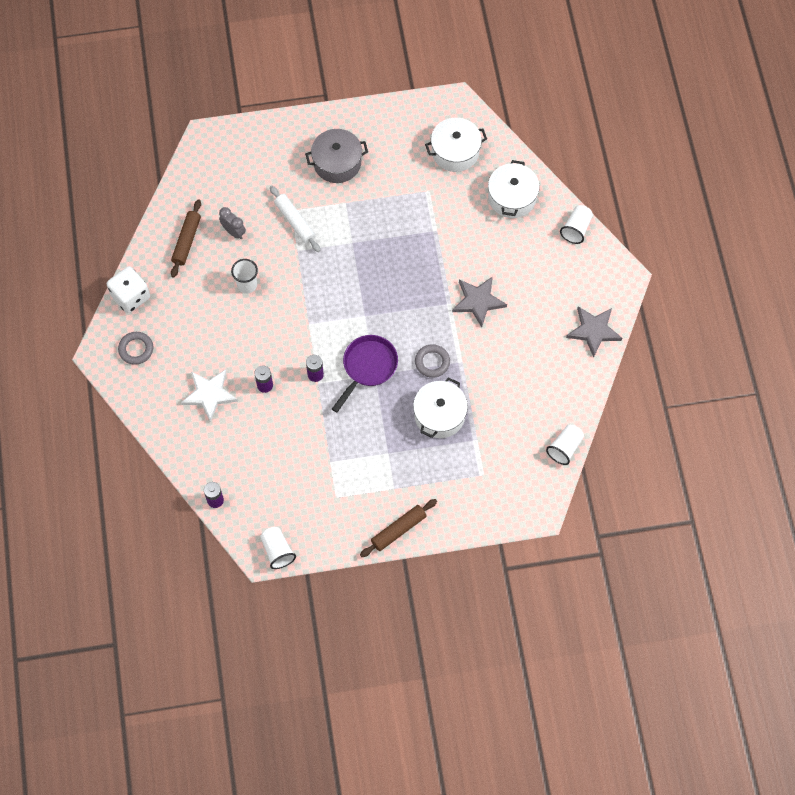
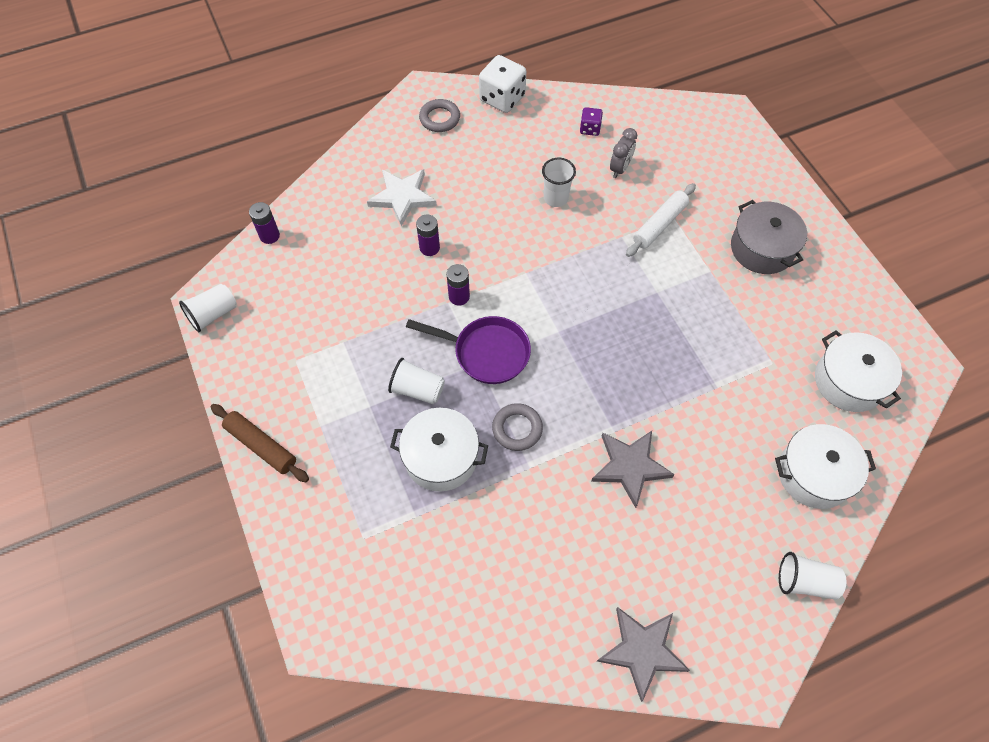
camera: 75 degrees right, 5 degrees down
(186, 241) = (590, 129): brown rolling pin -> purple dice
(565, 448) = (432, 650): white cup -> white cup (417, 389)

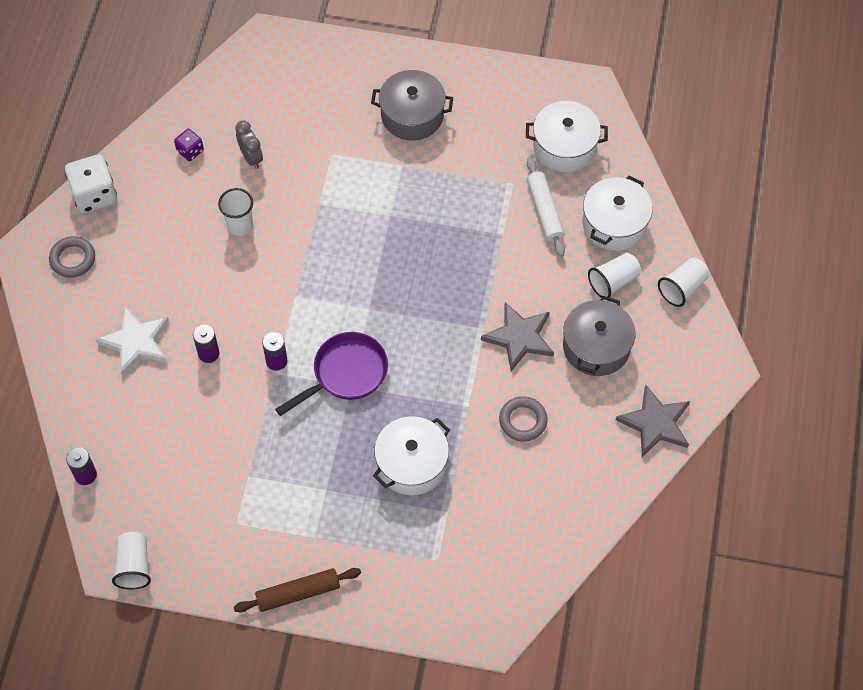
camera: 55 degrees left, 0 degrees up
(417, 389) = (339, 445): white cup -> white cup (613, 281)
(517, 429) = (429, 394): grey ring -> grey ring (523, 421)
(659, 224) = (330, 169): white rolling pin -> white rolling pin (544, 211)
(676, 541) = (596, 347): none -> grey pot

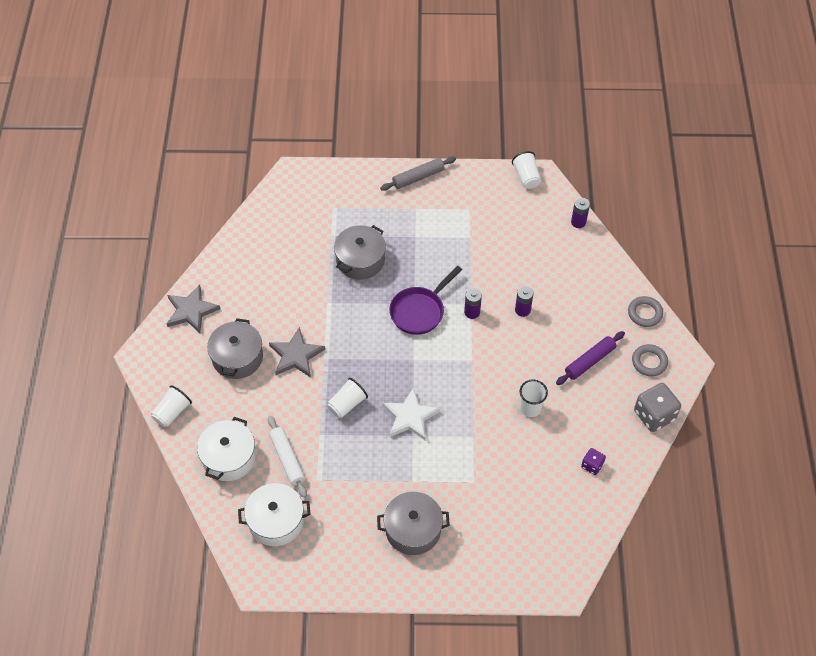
camera: 170 degrees right, 5 degrees down
(95, 195) = (654, 415): white dice -> grey dice
(136, 342) = (577, 309): white star -> white star (410, 417)
(146, 272) = (589, 361): none -> purple rolling pin
(251, 158) = (539, 467): grey clock -> none
(298, 593) = (418, 177): brown rolling pin -> grey rolling pin
(411, 464) = (360, 260): white pot -> grey pot
(523, 421) = (287, 298): grey ring -> grey ring (645, 313)
(613, 281) = (227, 409): white cup -> white cup (347, 404)

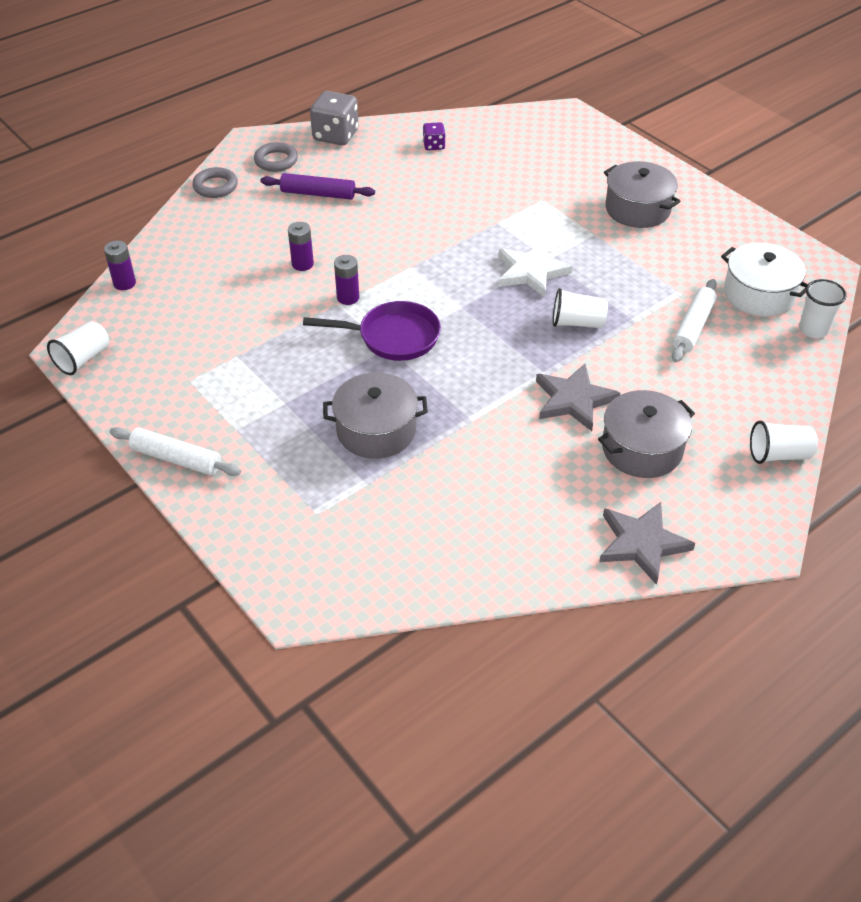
camera: 130 degrees left, 10 degrees down
(229, 457) = (754, 370): white pot -> none
(418, 177) = (176, 459): grey rolling pin -> white rolling pin
(530, 408) = (419, 204): white cup -> white cup (813, 329)

